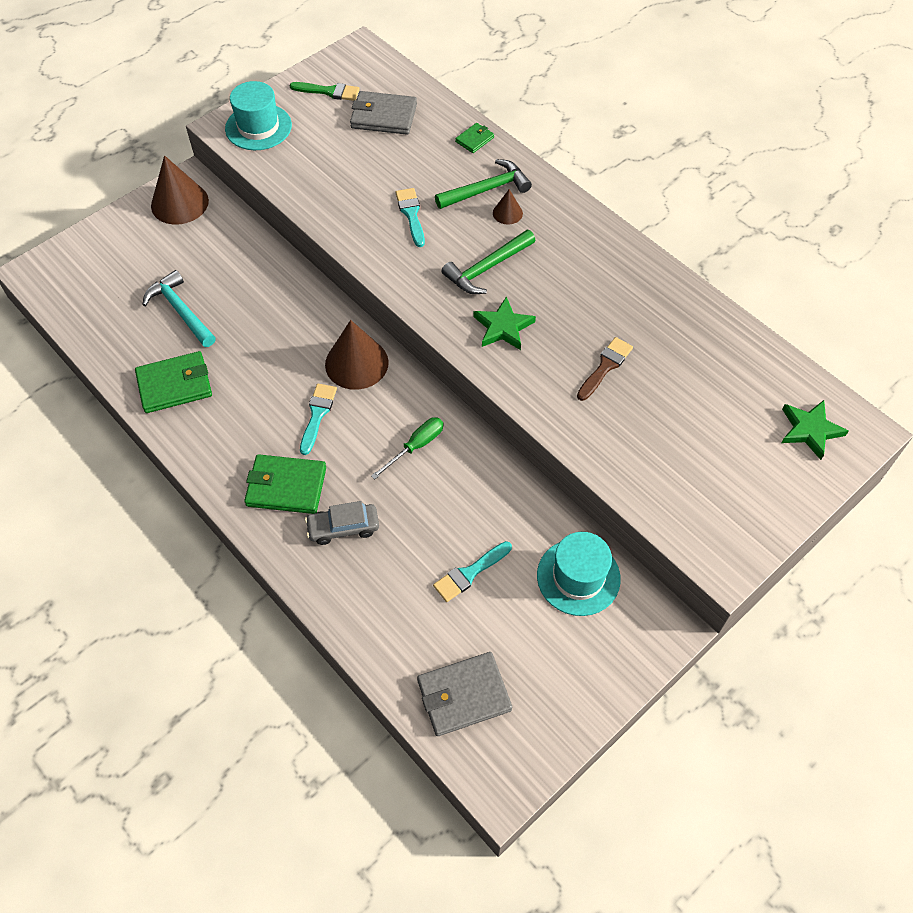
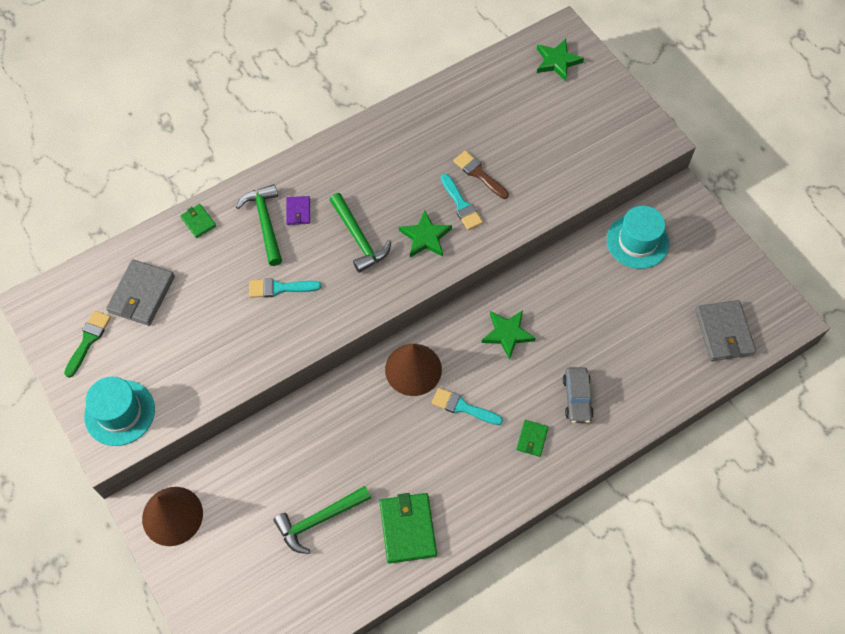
camera: 80 degrees left, 5 degrees up
(180, 311) = (319, 520): turquoise hammer -> green hammer
(286, 486) = (532, 439): green wallet -> green wallet, size x0.53
(416, 446) = (507, 334): green screwdriver -> green star
(469, 573) = (627, 313): turquoise brush -> turquoise brush (461, 205)
(507, 213) = (298, 211): brown cone -> purple wallet

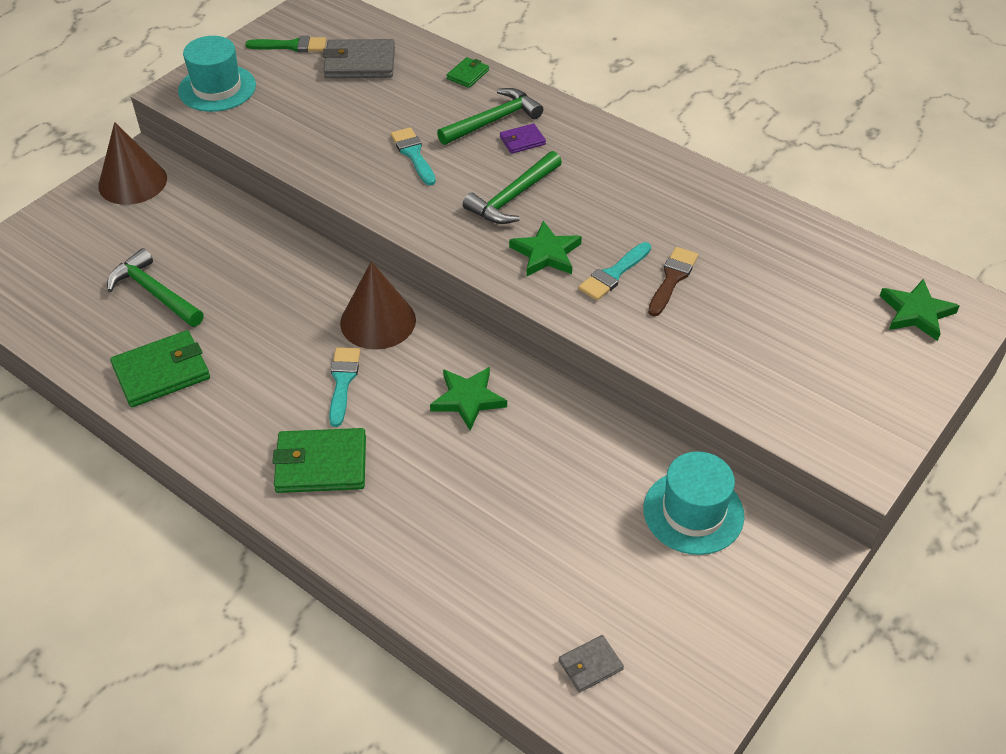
camera: 70 degrees right, 15 degrees down
(532, 439) = (321, 464): green wallet -> green wallet, size x1.90
(577, 398) = (400, 499): grey car -> none
(723, 332) = (590, 665): grey wallet -> grey wallet, size x0.53

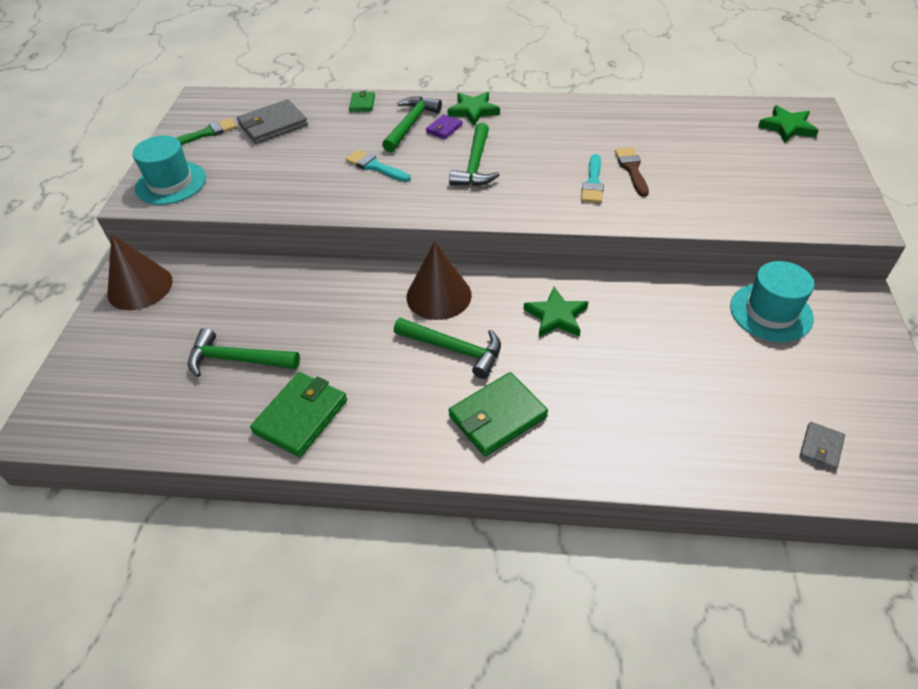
camera: 30 degrees left, 0 degrees up
(343, 381) = (454, 349): turquoise brush -> green hammer
(546, 253) = (535, 189): green star -> green star (473, 111)

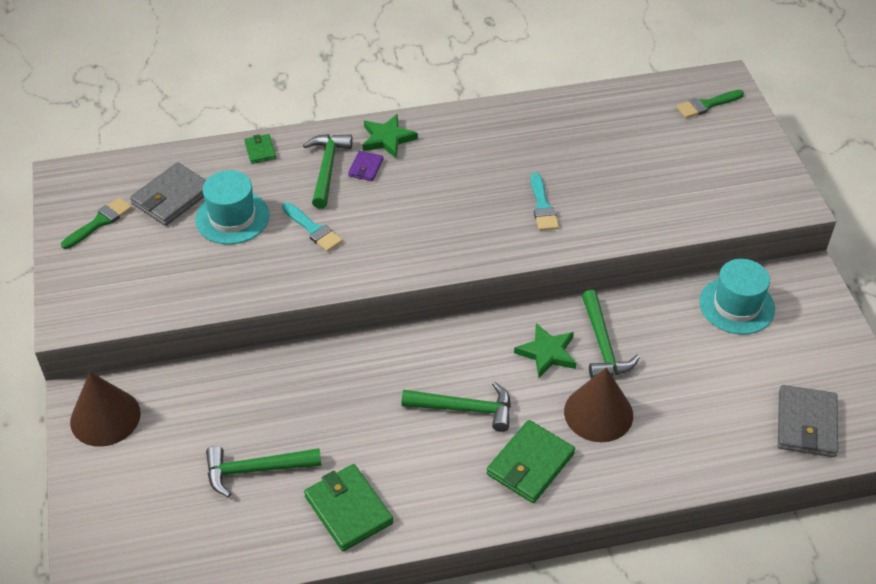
camera: 20 degrees left, 0 degrees up
(171, 183) = (96, 294): turquoise hat -> turquoise hat (232, 217)
(301, 416) = (348, 510): green wallet -> green wallet turned 45 degrees counterclockwise
(375, 166) = (313, 229): turquoise brush -> turquoise brush turned 150 degrees counterclockwise
(439, 295) = (426, 356): brown cone -> brown cone (598, 413)
(475, 165) = (417, 207): green hammer -> green hammer (603, 345)
(632, 169) = (574, 183): brown brush -> none
(787, 127) = (706, 105): green star -> green brush
(821, 447) = (806, 424): grey wallet -> grey wallet, size x1.90

